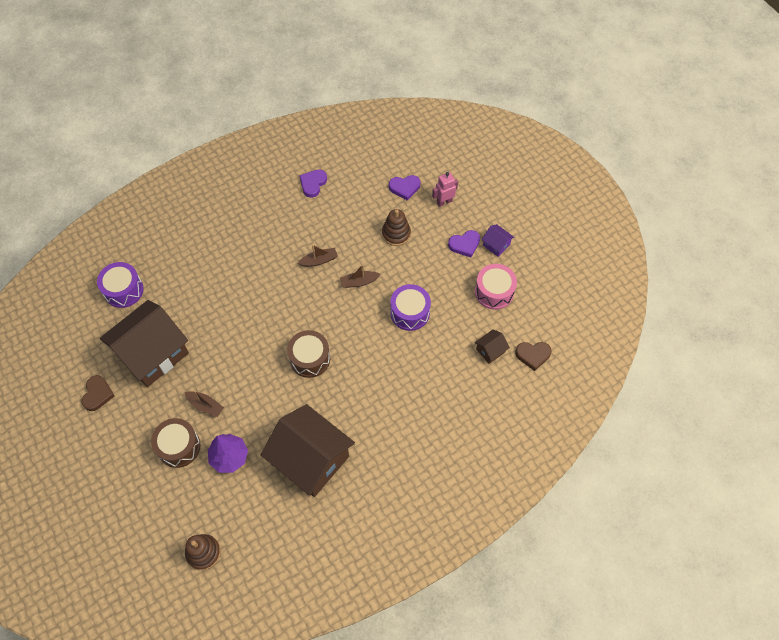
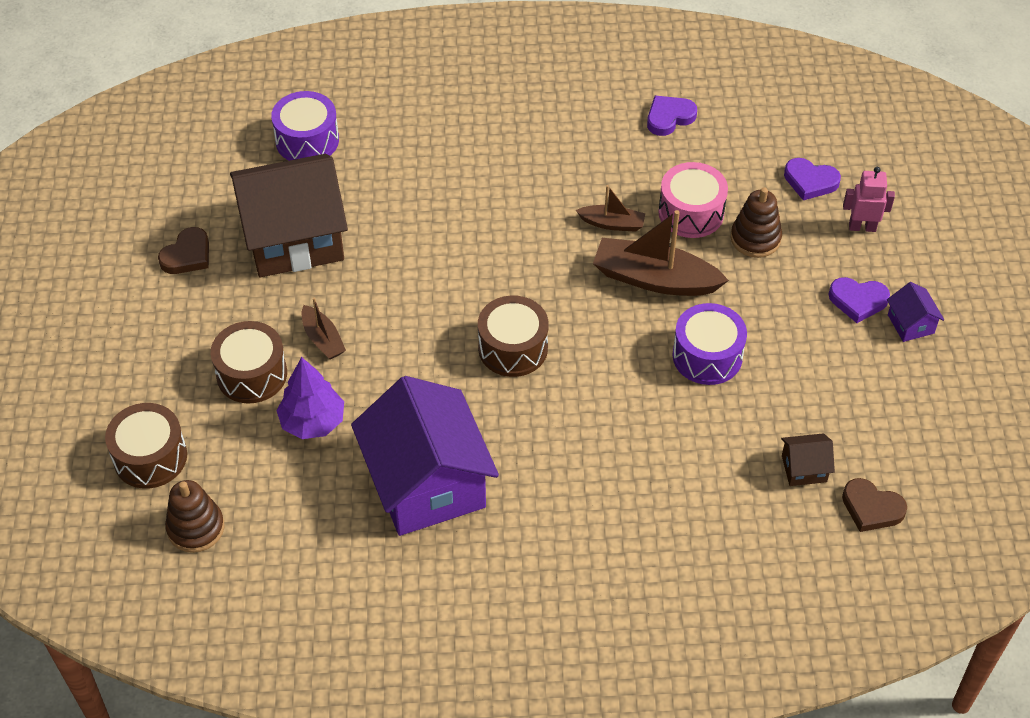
camera: 30 degrees right, 10 degrees down
(152, 525) = (150, 457): none -> brown drum
(311, 459) = (427, 484): brown house -> purple house
(359, 282) = (655, 279): brown boat -> brown boat, size x1.89
(494, 292) = (864, 388): pink drum -> pink drum (691, 213)

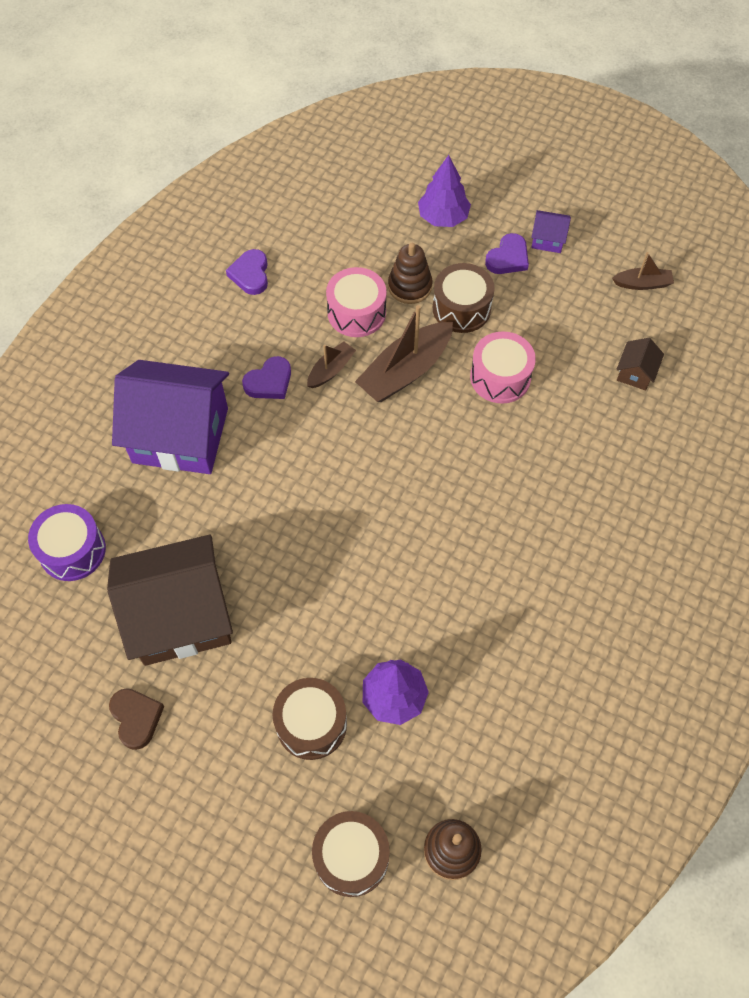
camera: 60 degrees left, 10 degrees up
(294, 238) = (180, 616): brown house -> brown house turned 60 degrees clockwise
(323, 339) = (310, 646): brown boat -> brown boat (642, 284)
(427, 484) = (508, 637): purple house -> purple house (180, 435)
(513, 348) = (411, 504): brown drum -> brown drum (461, 308)
(707, 356) = (500, 377): purple drum -> pink drum
(810, 181) = (379, 223): purple heart -> purple heart (269, 382)
(862, 227) = (443, 217): pink robot -> purple tree
(871, 508) = (690, 352): brown heart -> none

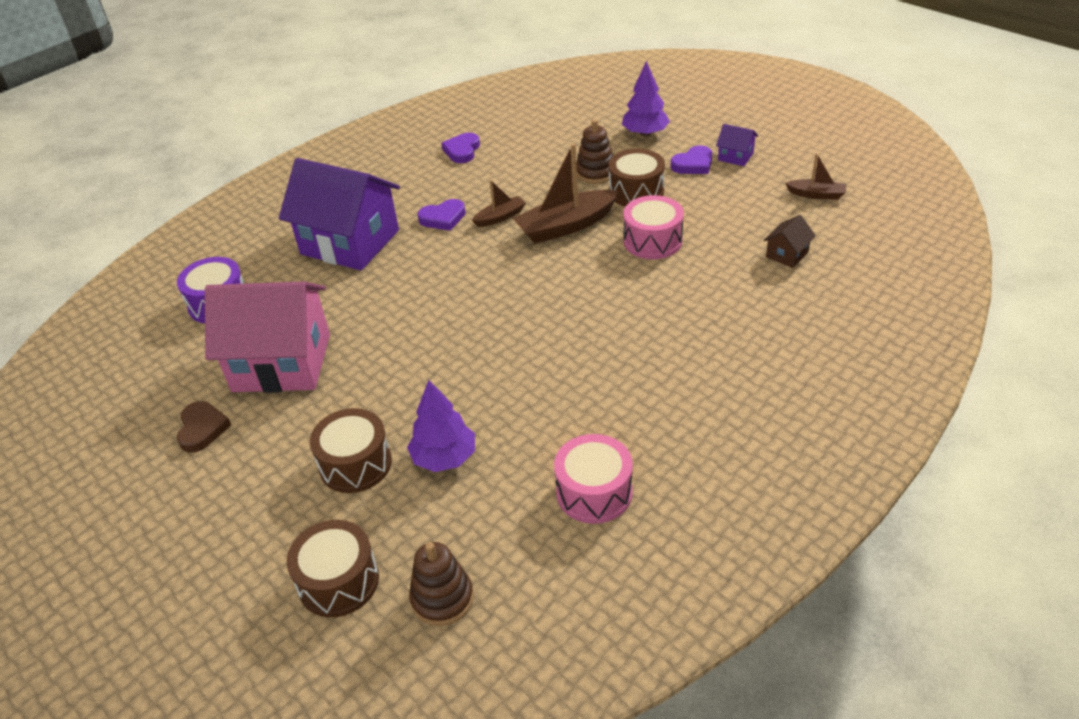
camera: 20 degrees right, 20 degrees down
(180, 616) = (282, 362): brown house -> pink house
(356, 313) = (540, 184): pink drum -> pink drum (594, 492)

